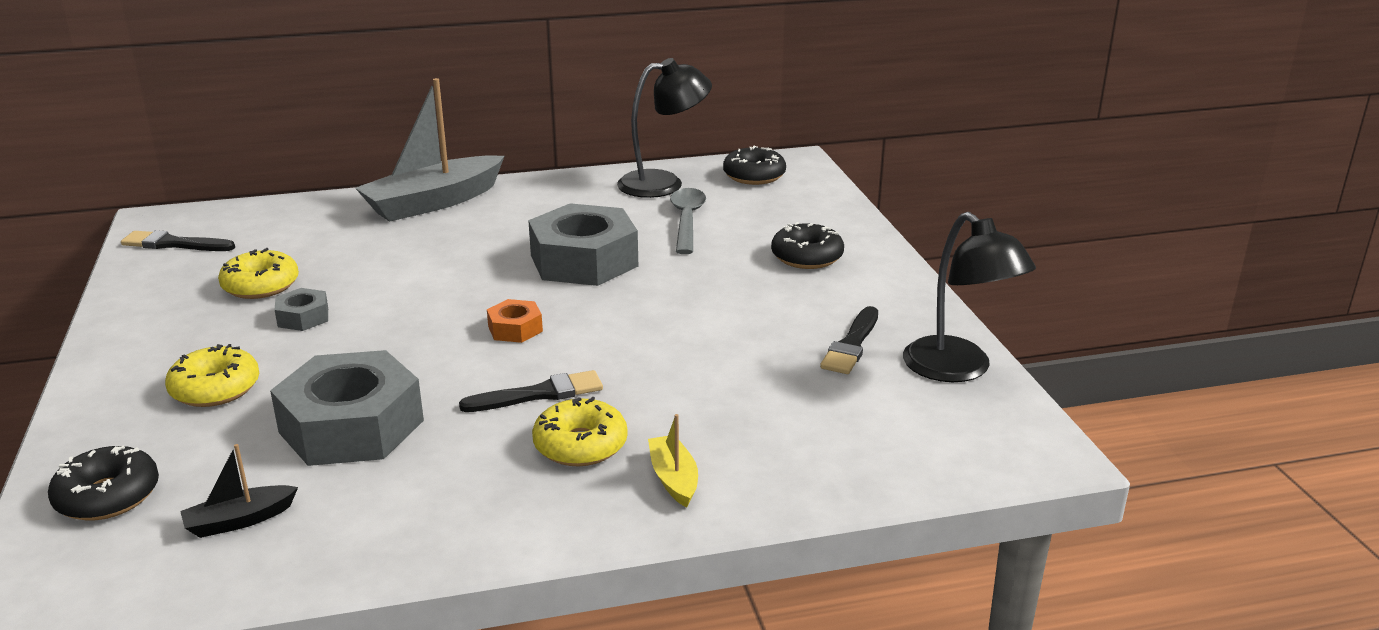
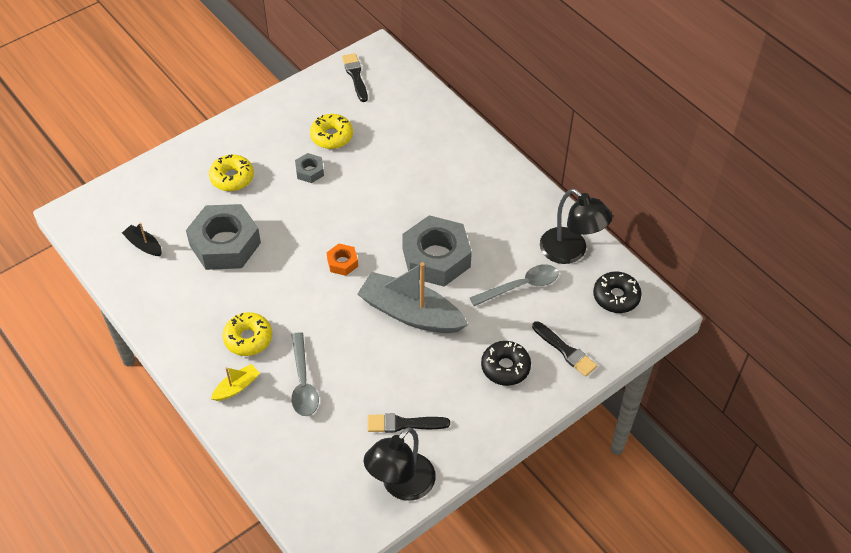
camera: 65 degrees right, 25 degrees up
(108, 496) = (142, 193): black donut -> none
(433, 202) = (469, 153): grey boat -> grey boat (410, 313)
(539, 394) = (284, 302): black brush -> black brush (565, 351)
(715, 411) = (303, 382): none -> grey spoon

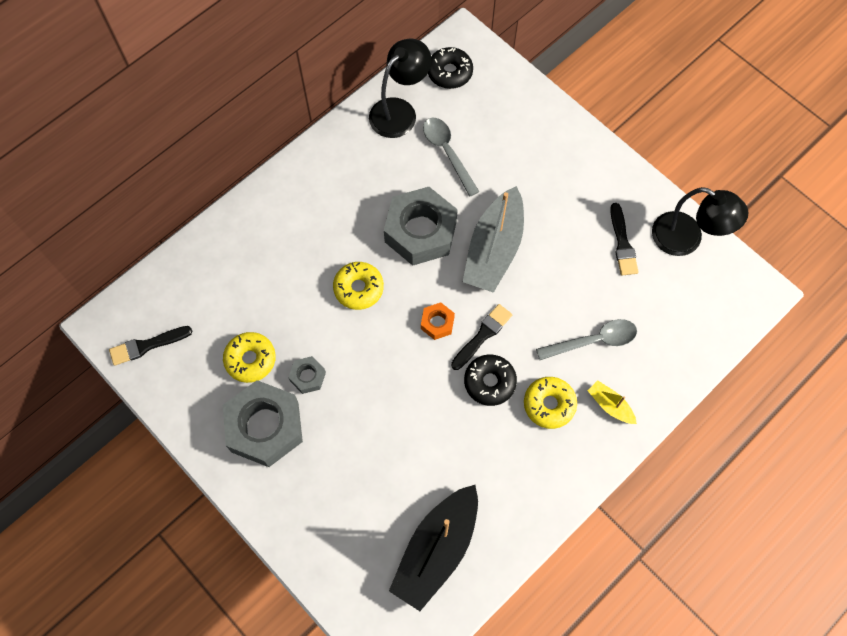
camera: 95 degrees left, 15 degrees up
(143, 245) = (436, 550): black boat -> black boat, size x2.20
(225, 244) = (425, 454): grey nut -> grey nut (265, 427)
(232, 178) = (323, 465): yellow donut -> yellow donut (358, 288)
(505, 367) = (544, 161): black donut -> black donut (489, 382)
(565, 351) = (518, 112): black brush -> black brush (482, 335)

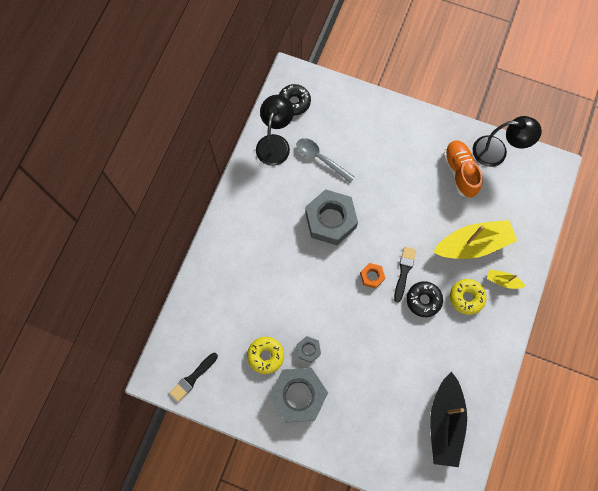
camera: 25 degrees left, 5 degrees up
(358, 288) = (310, 276): yellow donut -> none
(494, 249) = (383, 211): grey boat -> none
(593, 341) = (473, 244): grey spoon -> yellow boat
(622, 243) = (459, 172): black brush -> orange shoe

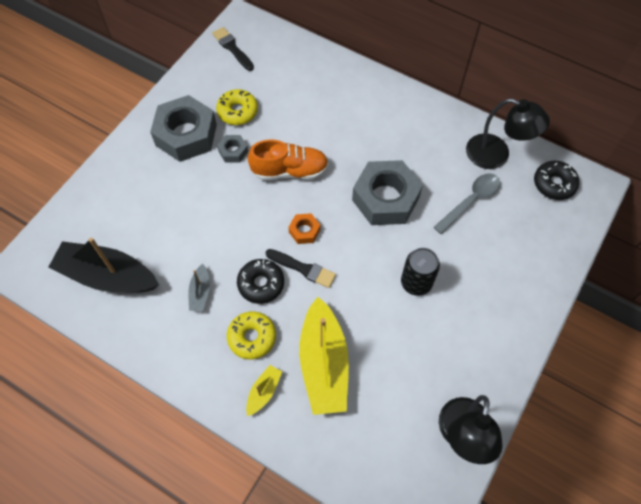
camera: 100 degrees right, 10 degrees down
(397, 190) = (416, 282): none -> black can
(441, 344) = (200, 292): none -> grey boat
(459, 172) = (434, 372): orange shoe -> orange shoe (290, 171)

